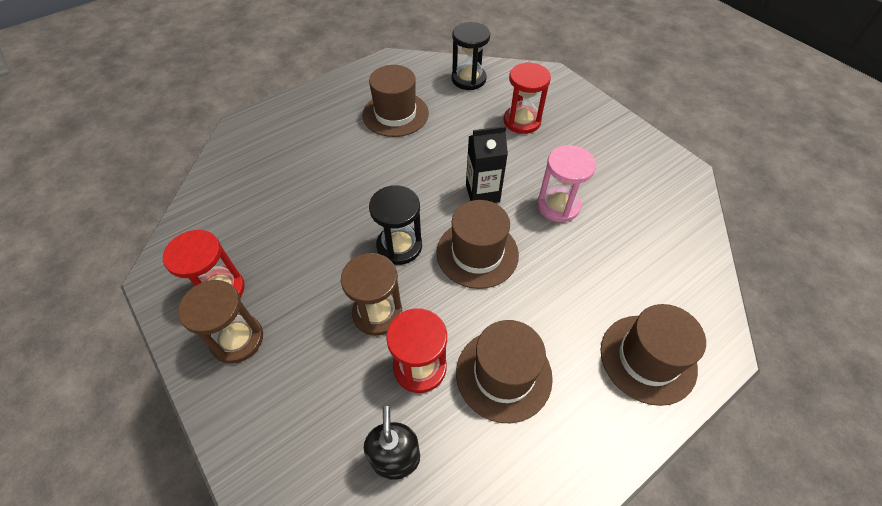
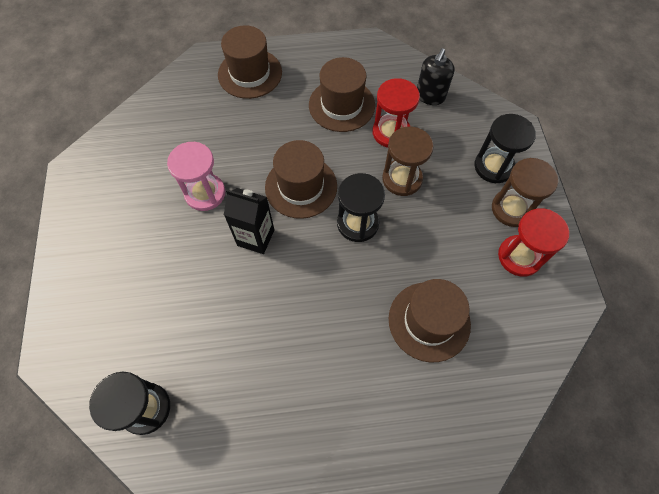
camera: 150 degrees left, 10 degrees up
(271, 385) = (493, 166): none -> black hourglass
(395, 114) = (270, 393): brown hat -> brown hat (429, 321)
(522, 121) = (148, 303): red hourglass -> none

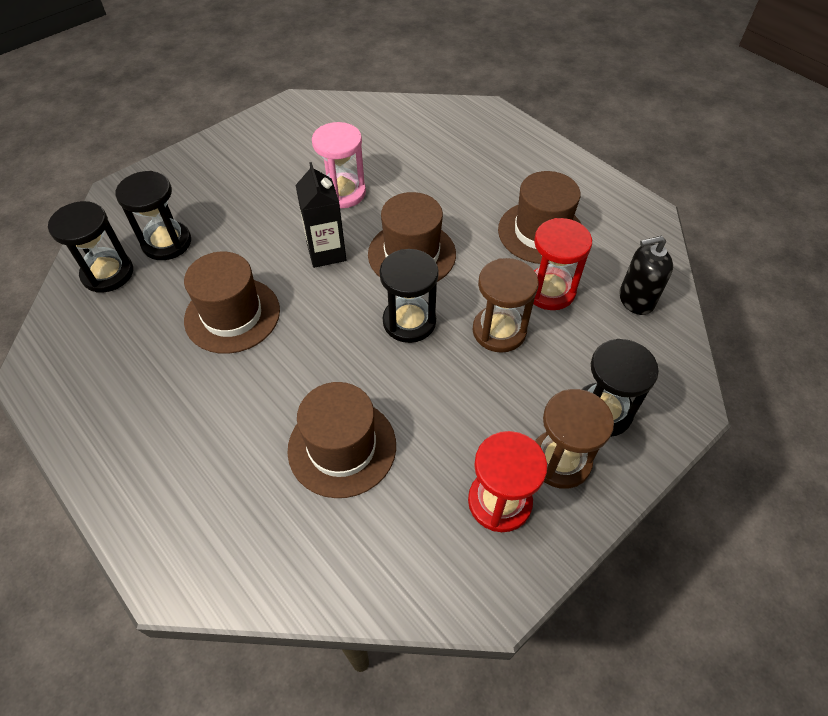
camera: 55 degrees right, 10 degrees down
(149, 345) = (167, 243): none -> black hourglass
(250, 73) = (504, 148): brown hat -> brown hat (232, 315)

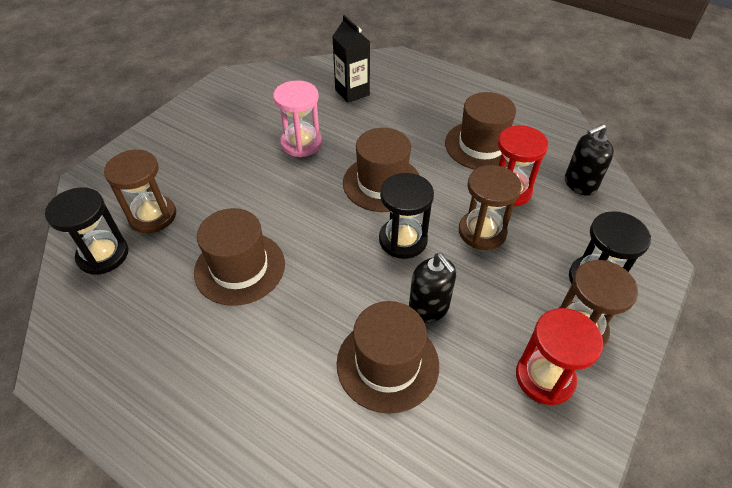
camera: 15 degrees left, 5 degrees down
(167, 243) = (153, 216): black hourglass -> brown hourglass
(326, 252) = (306, 196): black carton -> black carton (352, 92)
(407, 400) = (429, 308): none -> black soap dispenser

